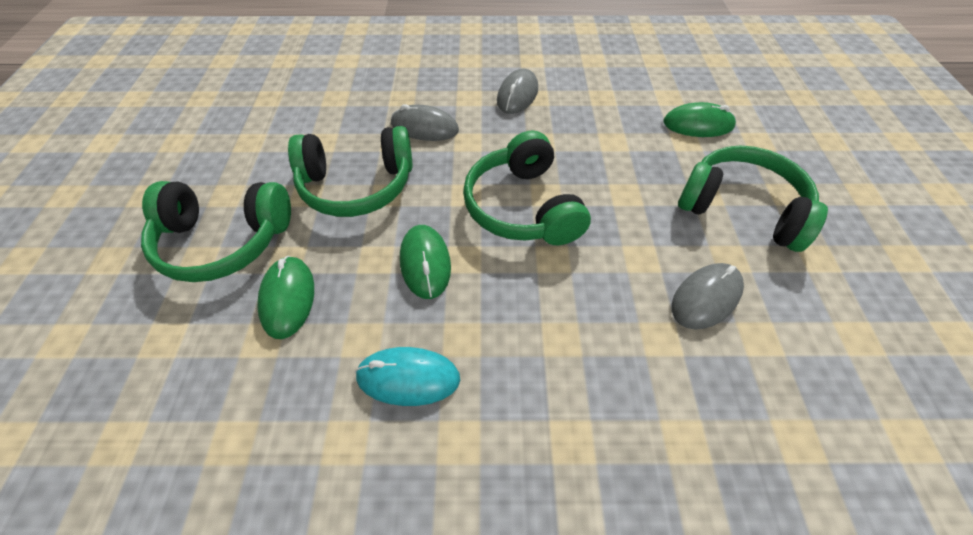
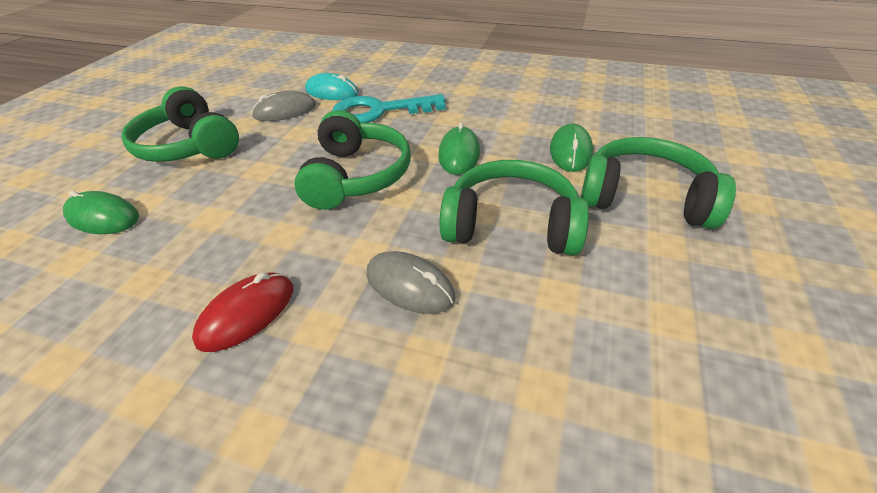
camera: 160 degrees left, 10 degrees down
(408, 378) = (487, 109): turquoise mouse -> turquoise mouse (332, 92)
(517, 95) = (247, 313): grey mouse -> red mouse
(571, 329) = (379, 111): none -> turquoise key

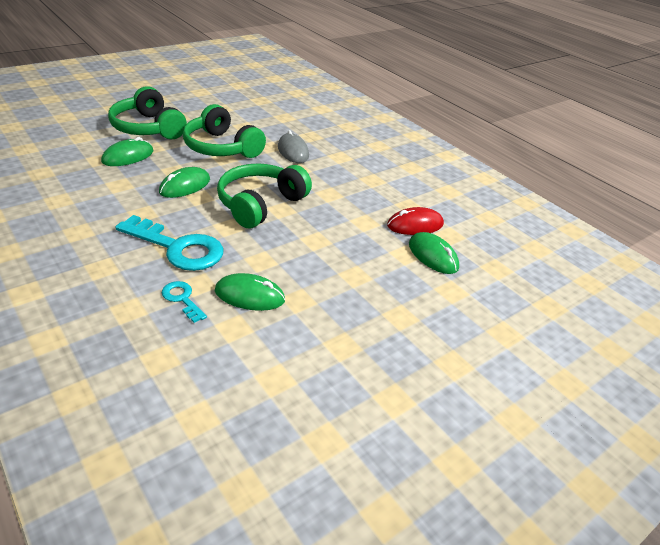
camera: 150 degrees left, 5 degrees down
(189, 146) = (357, 296): green headphones -> none
(247, 313) = (365, 172): red mouse -> red mouse (415, 225)
(285, 111) = (249, 295): grey mouse -> green mouse
(332, 92) = (182, 299): turquoise mouse -> turquoise key

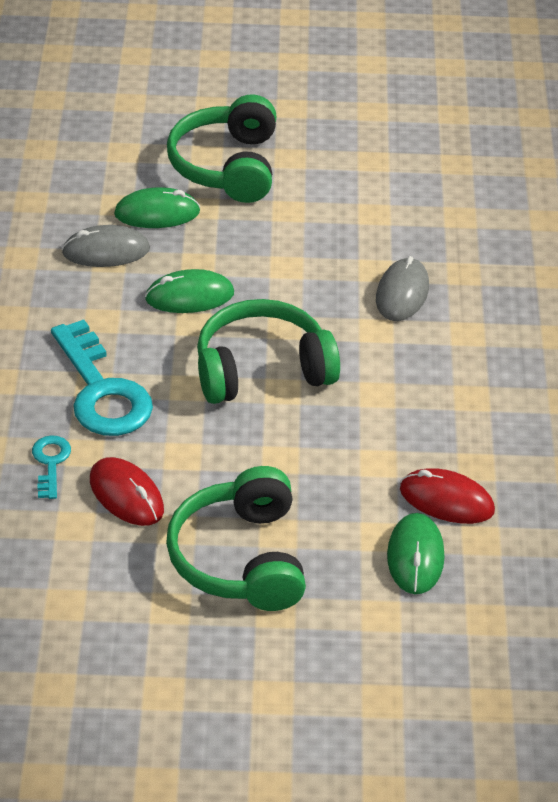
camera: 40 degrees right, 5 degrees up
(113, 181) = (106, 251): none -> grey mouse
(221, 147) = (300, 245): green headphones -> green headphones (240, 558)
(249, 295) = (126, 495): green mouse -> red mouse

